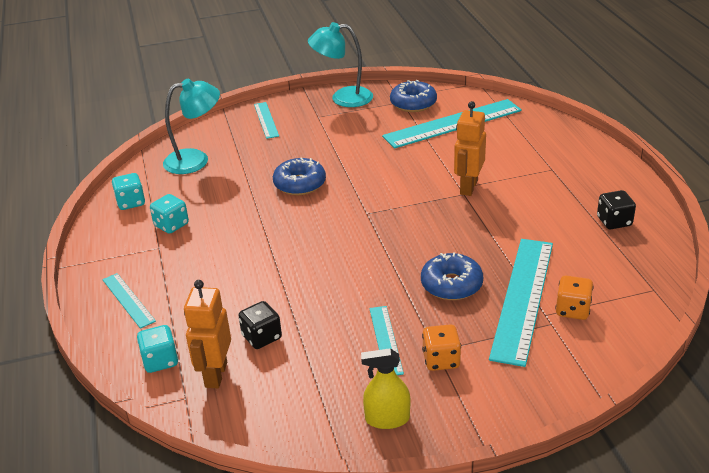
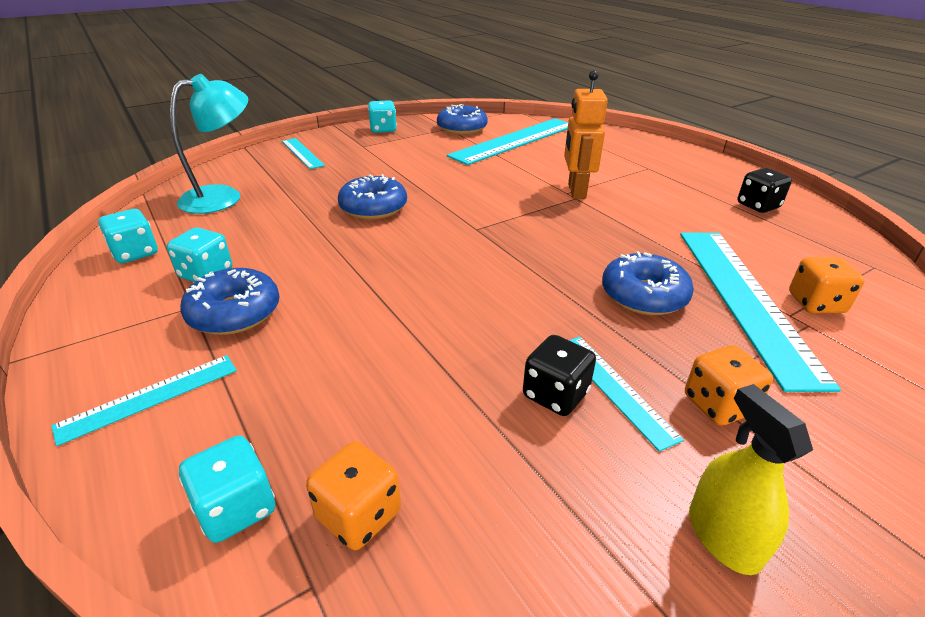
camera: 20 degrees left, 0 degrees up
(128, 300) = (149, 397): turquoise ruler -> turquoise ruler turned 75 degrees counterclockwise
(182, 256) = (234, 313): none -> blue donut
(215, 375) = (359, 515): orange robot -> orange dice
(262, 337) = (415, 421): black dice -> black dice (555, 394)
(343, 98) = (383, 129): turquoise lamp -> turquoise dice
(387, 419) = (723, 537): yellow spray bottle -> yellow spray bottle turned 90 degrees clockwise

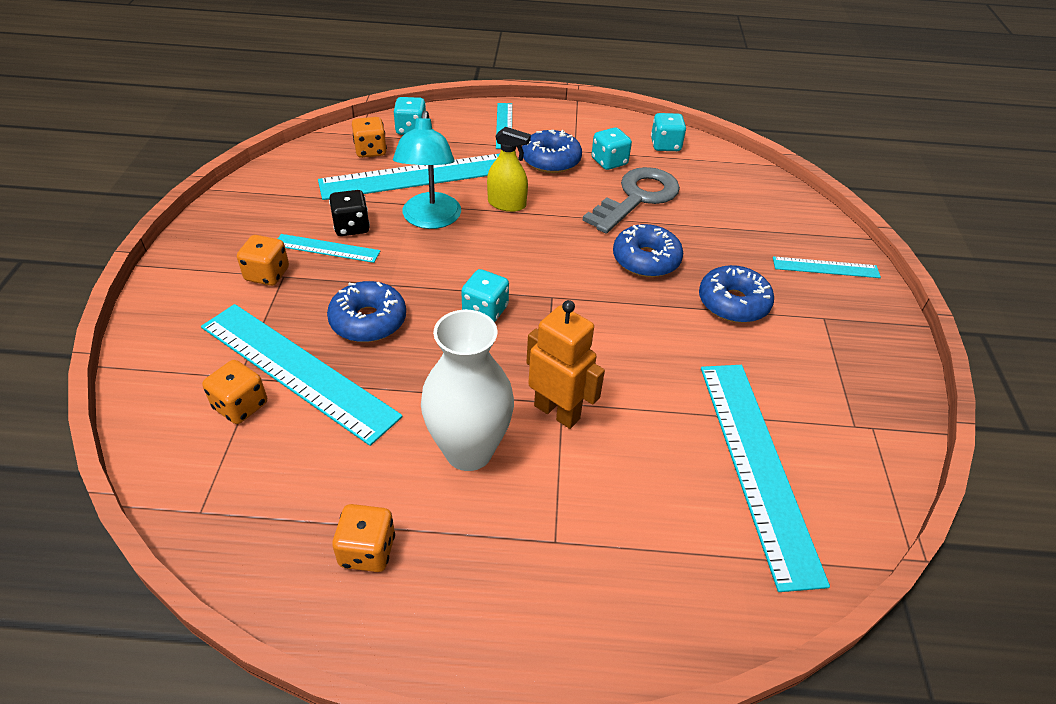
camera: 125 degrees right, 10 degrees up
(223, 197) = (737, 196): turquoise lamp -> turquoise lamp (430, 219)
(272, 237) = (637, 197): none -> grey key
(383, 129) = (880, 359): turquoise dice -> turquoise dice (485, 310)
(385, 408) = (415, 177): none -> turquoise ruler
(462, 128) = (843, 438): blue donut -> blue donut (733, 303)
(653, 205) = (469, 451): none -> white vase
(723, 537) = (233, 222): yellow spray bottle -> yellow spray bottle (507, 204)
(758, 206) = (367, 551): black dice -> orange dice

